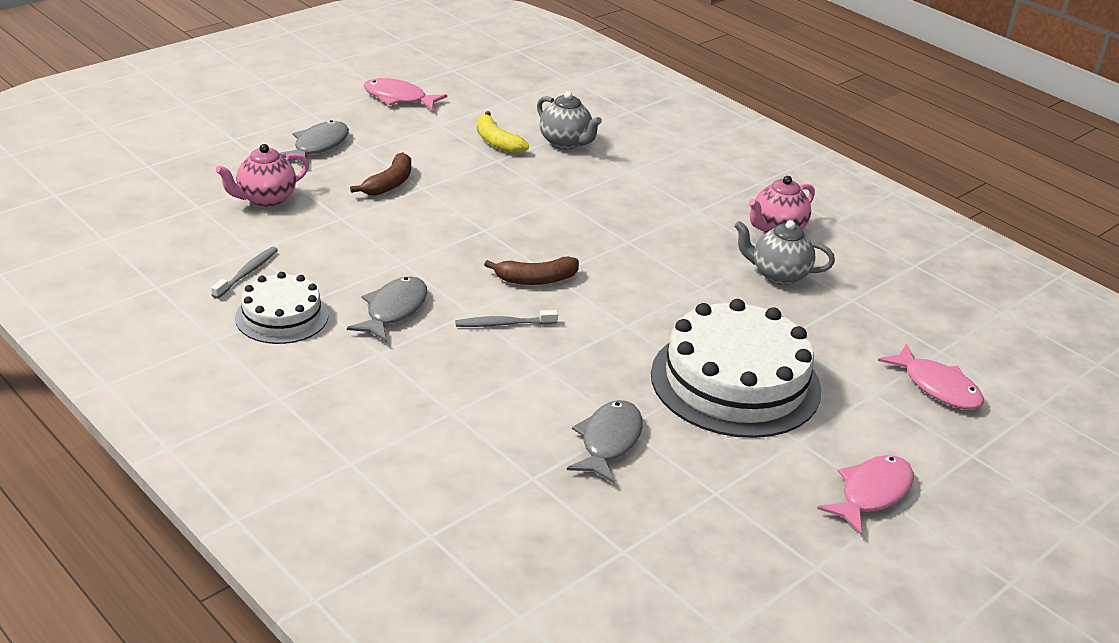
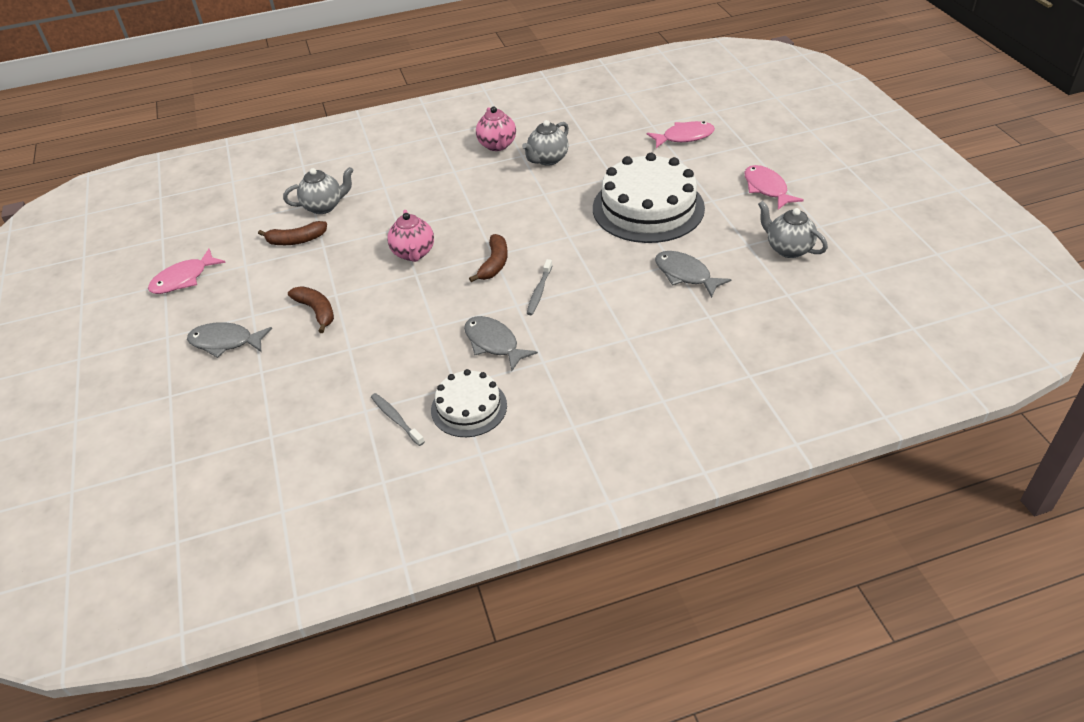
camera: 60 degrees left, 10 degrees up
(266, 199) = (289, 390): pink teapot -> pink teapot (413, 253)
(318, 146) = (225, 342): grey fish -> grey fish turned 45 degrees counterclockwise
(497, 142) = (296, 240): yellow banana -> brown banana
(733, 538) = (788, 249): none -> grey teapot

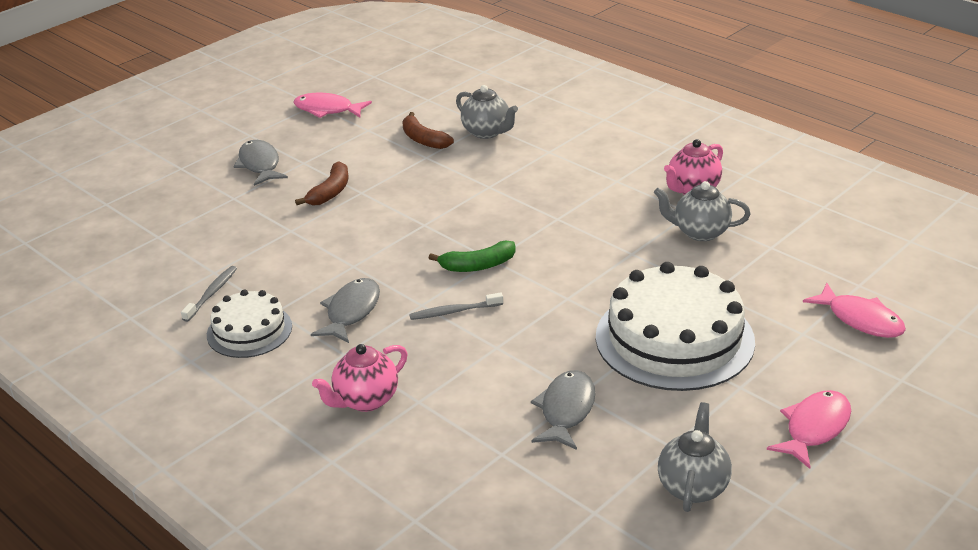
camera: 60 degrees right, 10 degrees down
(413, 253) = (455, 210): pink teapot -> pink teapot (365, 400)
(494, 264) = (478, 266): brown banana -> green banana

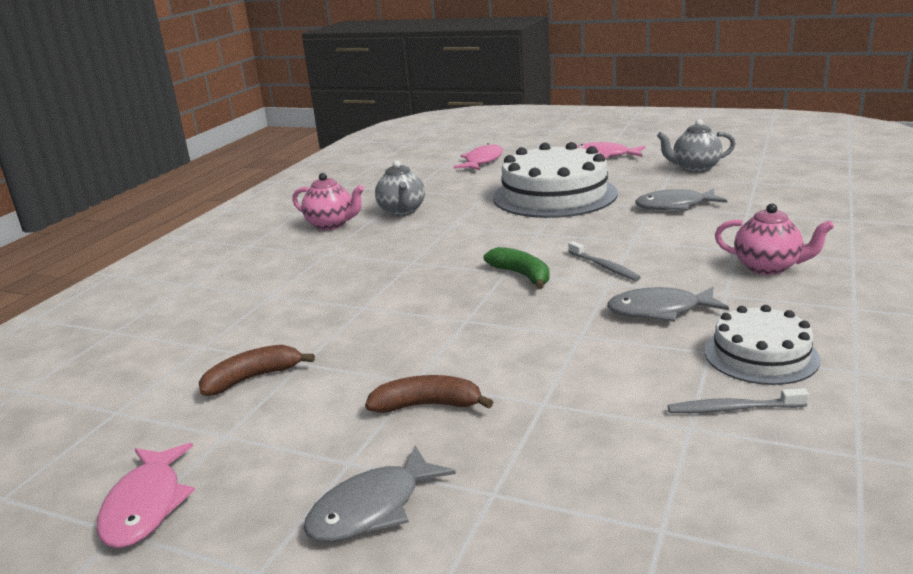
camera: 110 degrees left, 10 degrees down
(423, 139) = (253, 378): brown banana -> brown banana turned 150 degrees counterclockwise
(487, 132) = (226, 340): grey teapot -> none

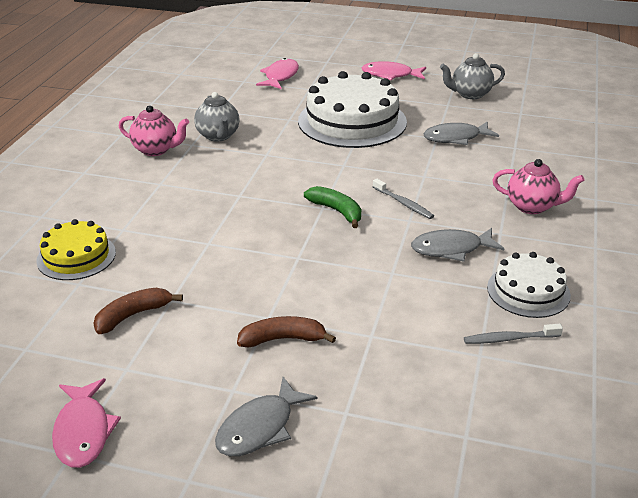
camera: 10 degrees left, 10 degrees up
(210, 320) = (76, 256): none -> yellow cake

